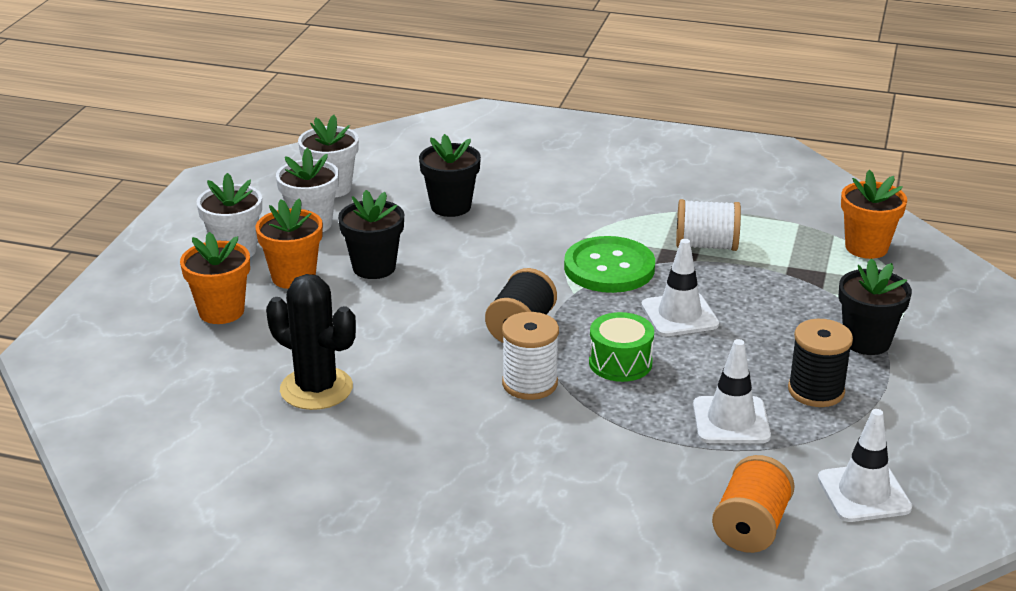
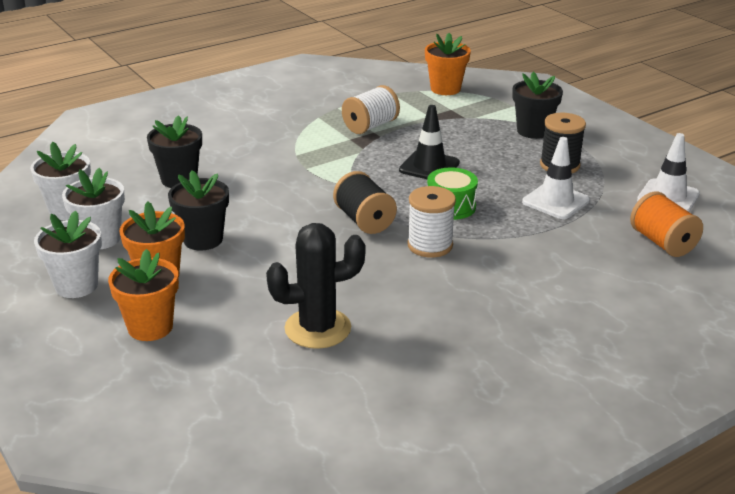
camera: 50 degrees left, 0 degrees up
(609, 268) = (344, 163): green button -> none
(679, 315) = (429, 166): white traffic cone -> black traffic cone

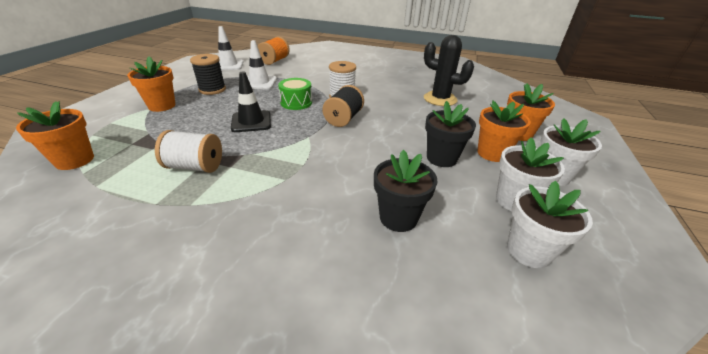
camera: 130 degrees left, 5 degrees up
(533, 131) = (162, 106): black flower pot -> orange flower pot

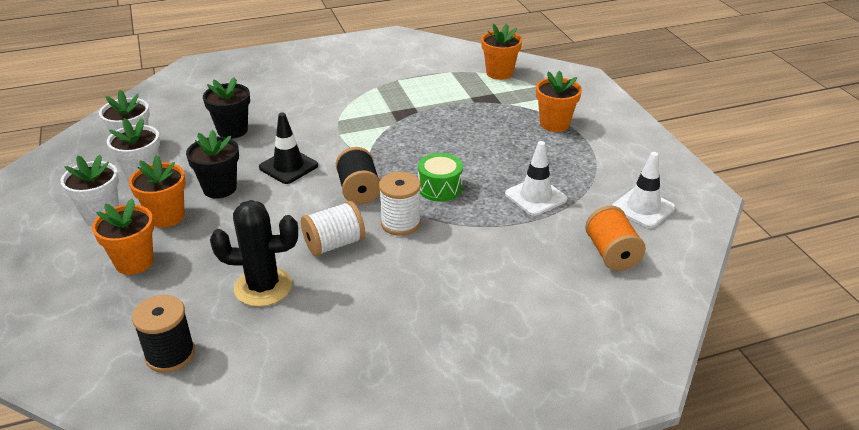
camera: 145 degrees right, 0 degrees up
(195, 166) = (415, 101): white spool -> white spool (334, 244)
(212, 89) = (559, 161): black spool -> black spool (170, 354)
(251, 121) = (443, 147): black traffic cone -> black traffic cone (288, 166)

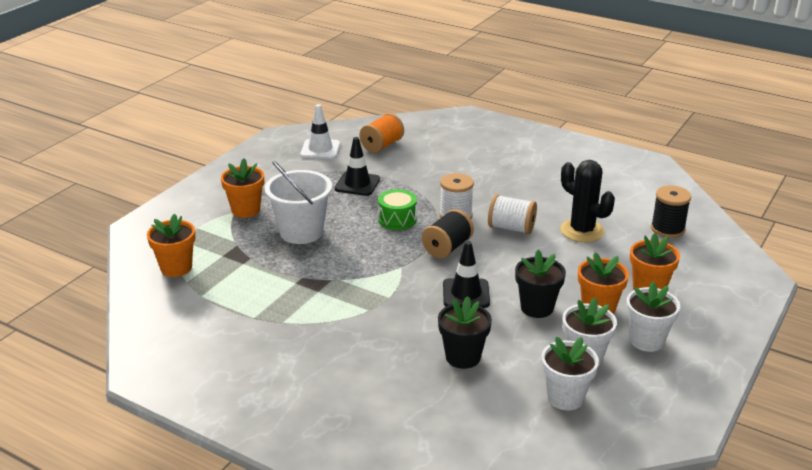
camera: 130 degrees left, 5 degrees down
(483, 135) = (301, 232): none -> white bucket
(535, 197) = (357, 184): white traffic cone -> black traffic cone

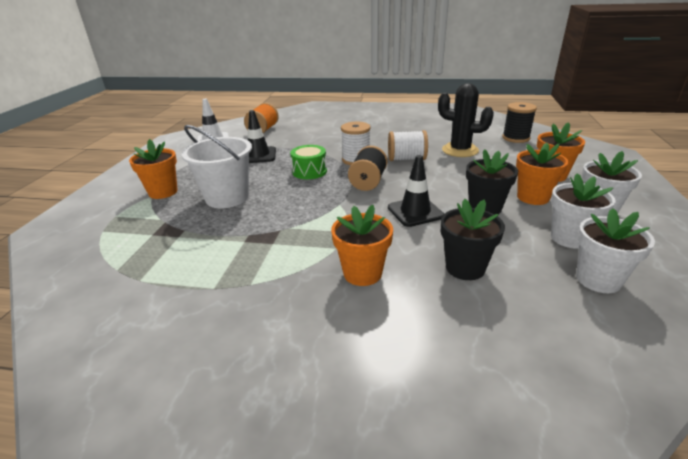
camera: 20 degrees left, 0 degrees up
(176, 268) = (100, 258): orange flower pot -> orange flower pot (362, 273)

